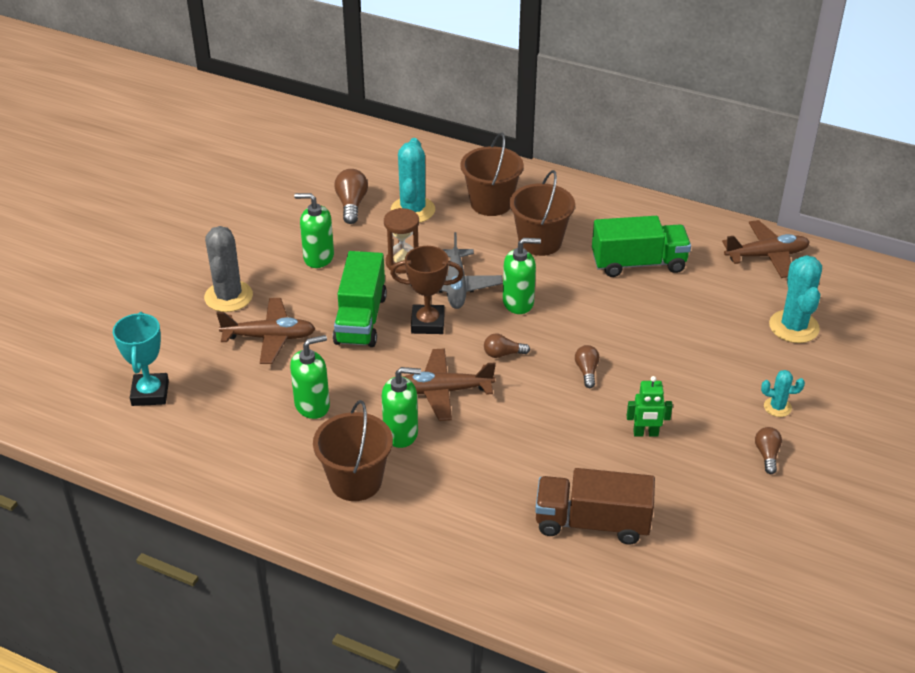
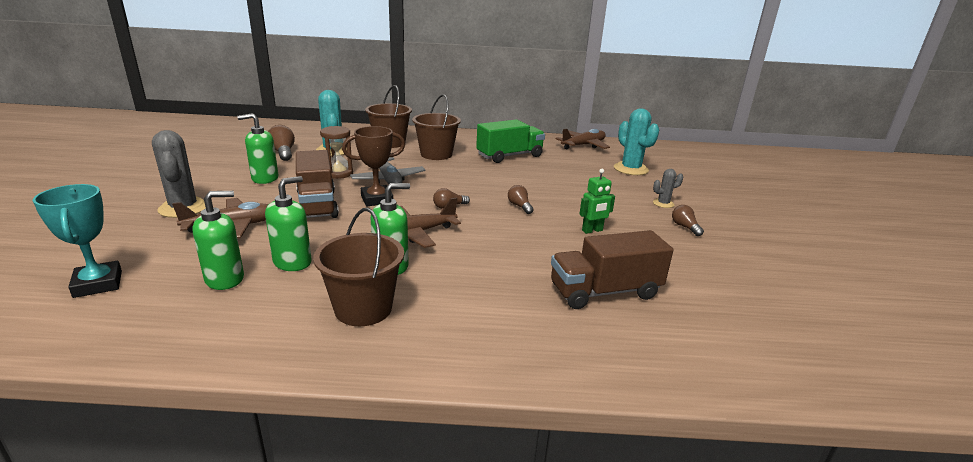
camera: 25 degrees left, 15 degrees down
(361, 319) = (317, 205): green truck -> brown truck
(518, 302) = (441, 181): green soap dispenser -> green soap dispenser (225, 279)
(777, 407) = (663, 203): turquoise cactus -> grey cactus

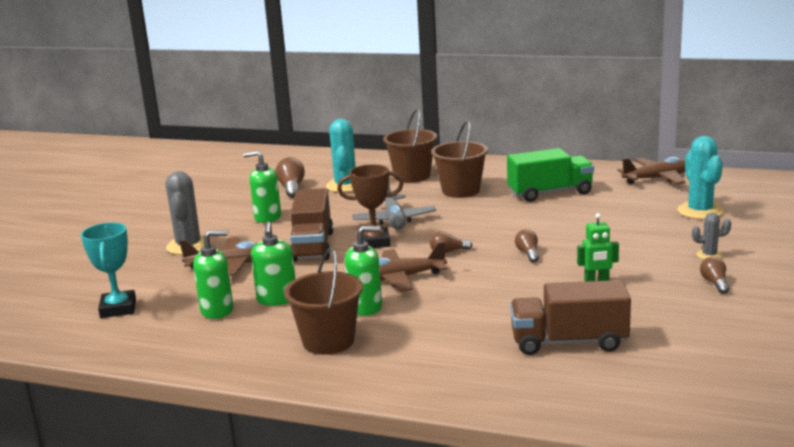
camera: 20 degrees right, 5 degrees down
(292, 262) = (277, 299): green soap dispenser -> green soap dispenser turned 120 degrees clockwise
(338, 173) = (343, 213): brown hourglass -> none

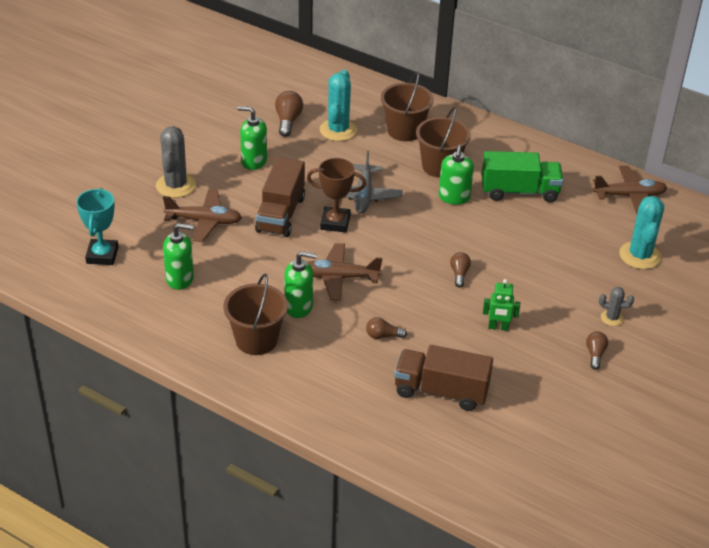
camera: 10 degrees right, 20 degrees up
(277, 299) = (231, 278): green soap dispenser -> green soap dispenser (454, 197)
(448, 252) = (393, 253): brown light bulb -> brown light bulb (383, 336)

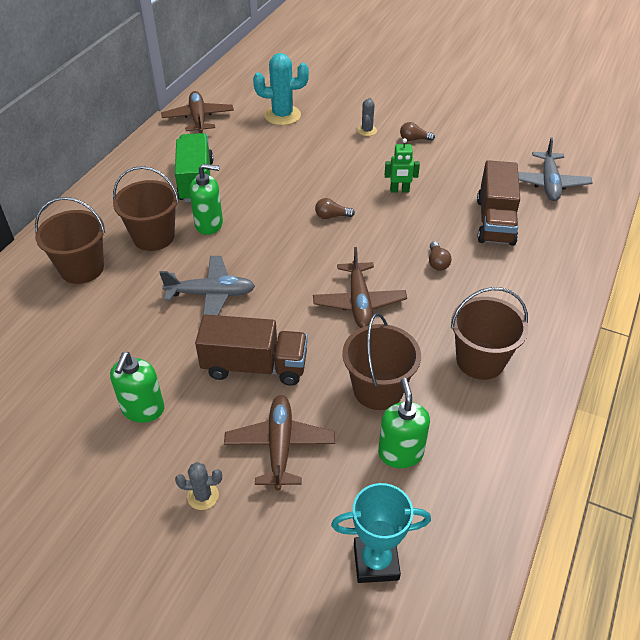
camera: 95 degrees left, 5 degrees up
(176, 185) = (203, 496): grey cactus -> grey cactus, size x0.52
(241, 275) = (378, 389): none -> brown bucket
(288, 121) = (49, 383): brown light bulb -> none
(299, 307) = (416, 330): green soap dispenser -> none
(335, 223) = (264, 314): brown trophy -> none
(338, 130) = (76, 329): turquoise cactus -> none
(498, 327) = (399, 190): green robot -> green robot turned 90 degrees clockwise
(506, 454) = (549, 183): none -> grey plane

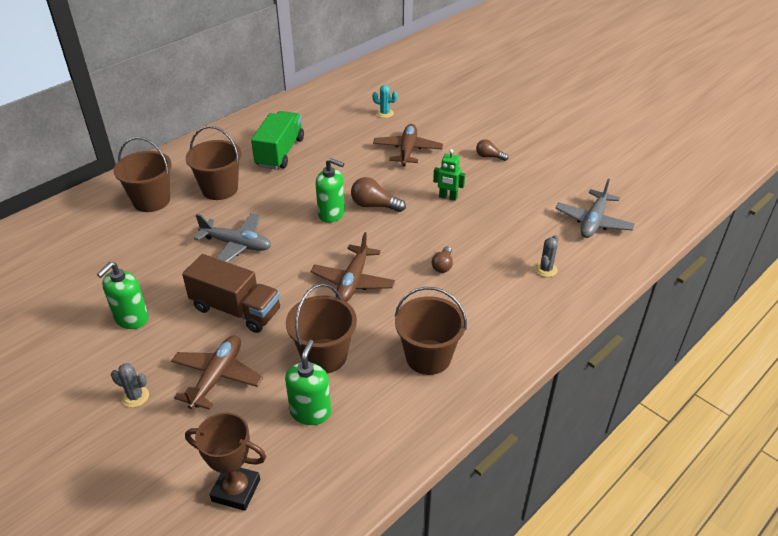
camera: 20 degrees right, 5 degrees down
(198, 119) = (313, 103): brown plane -> brown plane (407, 150)
(209, 224) = (269, 189): green soap dispenser -> green soap dispenser (331, 214)
(282, 115) = (385, 113): turquoise cactus -> turquoise cactus, size x0.52
(332, 216) = (374, 205): brown light bulb -> brown light bulb, size x1.55
(367, 130) = (451, 140): grey cactus -> grey cactus (545, 269)
(376, 562) = (236, 490): turquoise trophy -> brown trophy
(495, 221) = (519, 243): brown truck -> none

